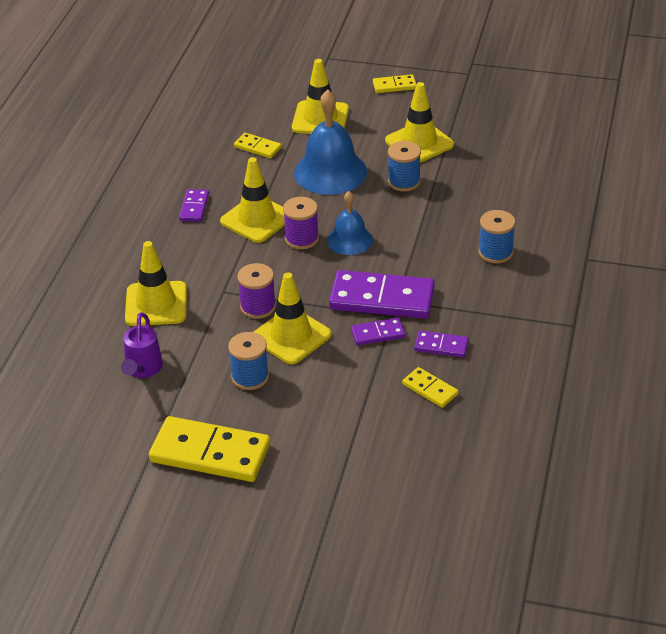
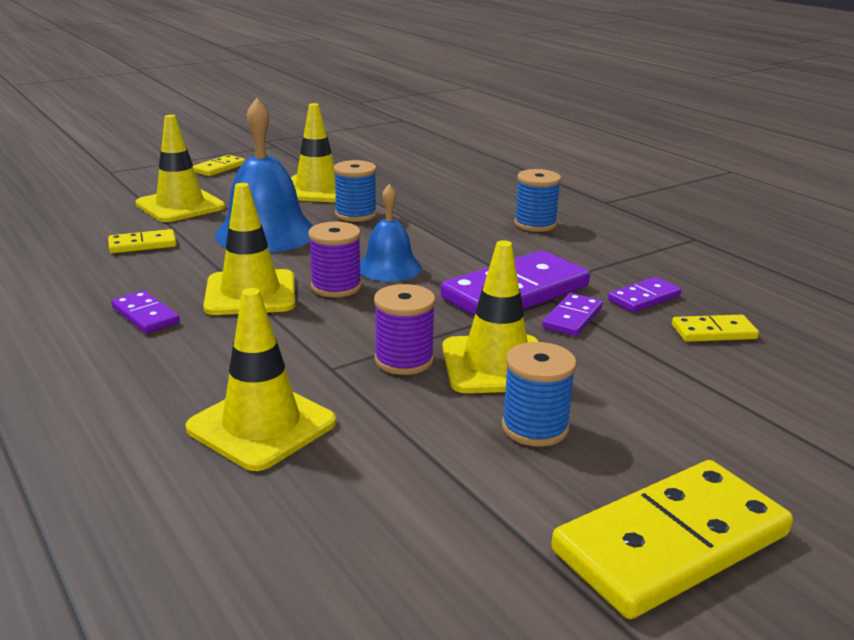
camera: 50 degrees left, 15 degrees down
(142, 369) = (381, 509): purple watering can -> none

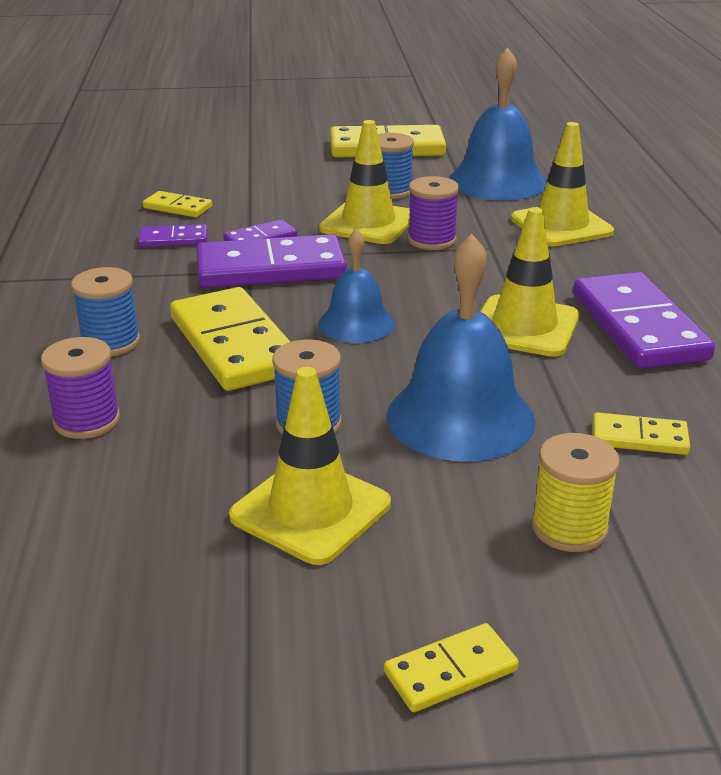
camera: 150 degrees left, 5 degrees up
(145, 315) = (639, 326): purple domino -> purple domino, size x2.03
(180, 206) = (569, 528): yellow traffic cone -> yellow spool
(336, 287) = (432, 314): purple spool -> purple spool (87, 421)
(406, 501) = (497, 181): none -> blue bell
(455, 238) = (235, 345): none -> yellow domino

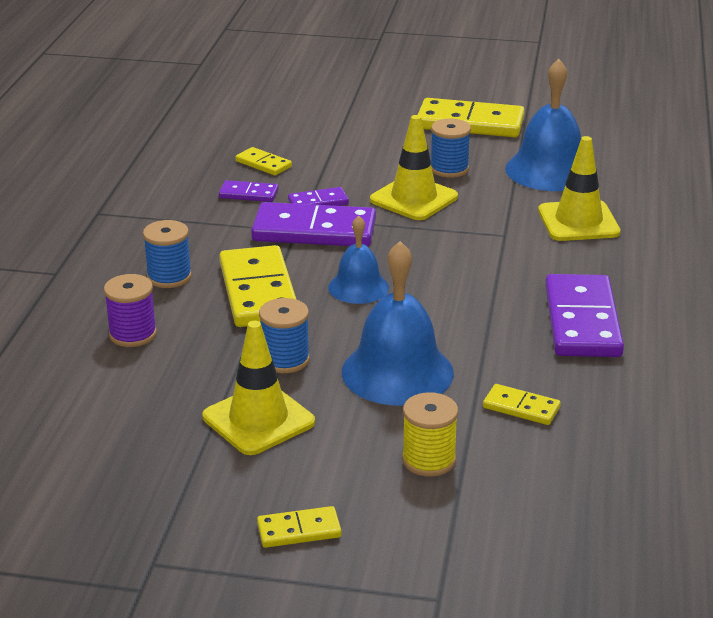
camera: 15 degrees right, 0 degrees up
(432, 240) = (458, 221): purple spool -> none
(524, 327) = (489, 308): yellow traffic cone -> none

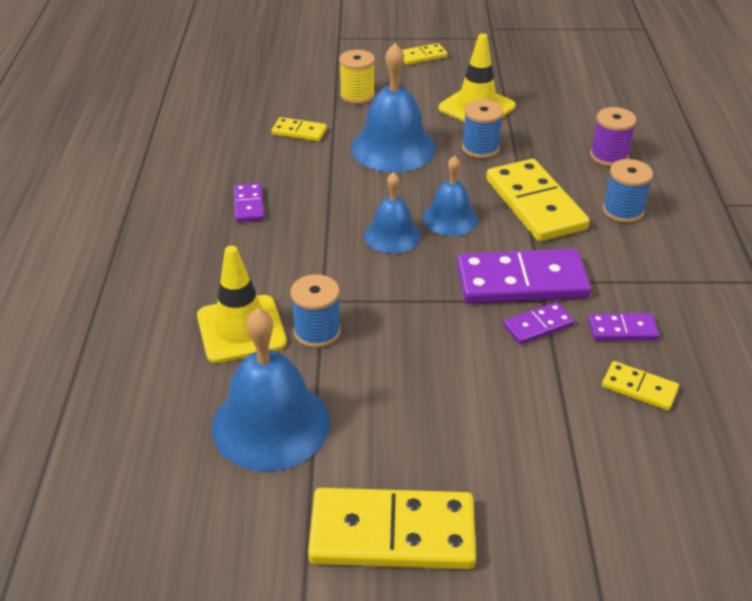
camera: 170 degrees right, 10 degrees up
(414, 198) = (432, 345): yellow traffic cone -> none
(425, 278) = (392, 235): none -> blue bell
(449, 169) = (402, 409): blue spool -> blue spool (317, 332)
(582, 321) = (248, 205): purple domino -> purple domino, size x0.49

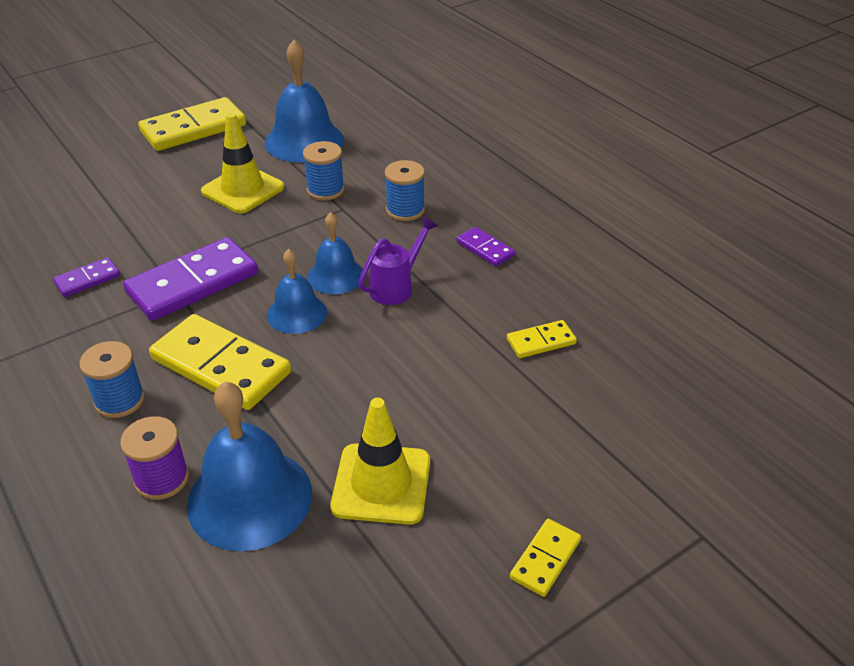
camera: 145 degrees right, 0 degrees up
(241, 329) = (378, 172): yellow traffic cone -> yellow traffic cone (243, 189)
(354, 206) = (396, 287): none -> purple watering can
(357, 95) = (544, 427): yellow spool -> none
(393, 148) = (424, 368): blue bell -> blue bell (250, 498)
(480, 148) = (328, 414): blue spool -> blue spool (405, 210)
(538, 325) = (161, 255): purple domino -> none
(639, 388) = (63, 244): yellow domino -> none

